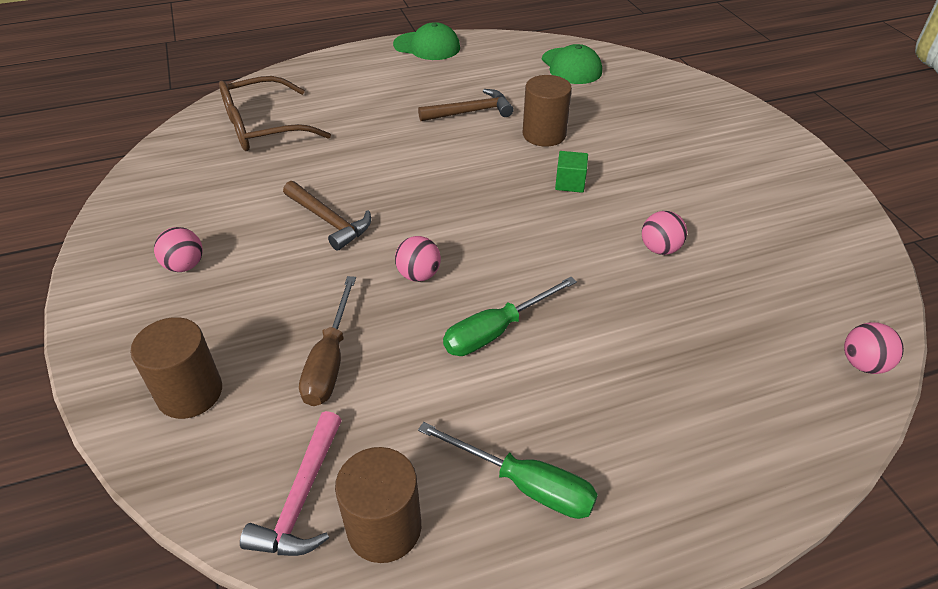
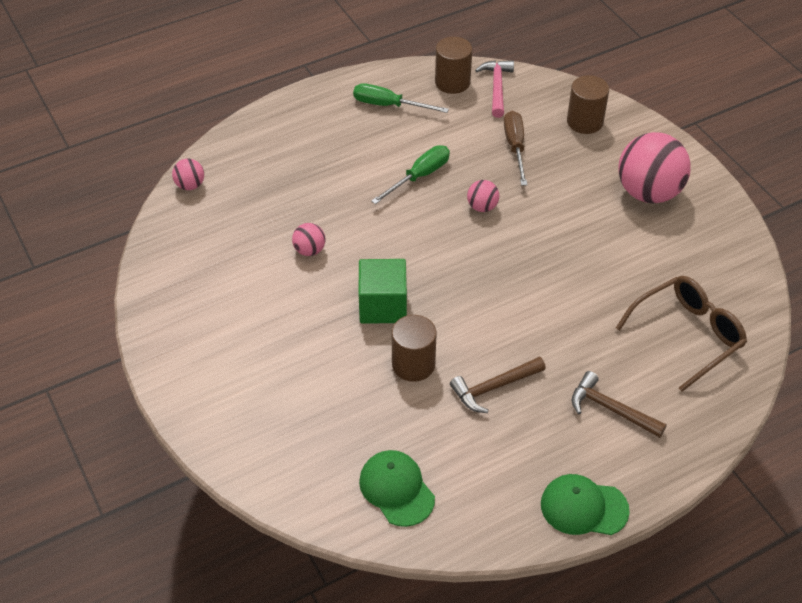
camera: 170 degrees right, 5 degrees up
(185, 266) = (648, 192): pink ball -> pink ball, size x2.19
(329, 221) = (567, 241): brown hammer -> brown hammer (610, 409)
(570, 183) = (383, 306): green cube -> green cube, size x1.85

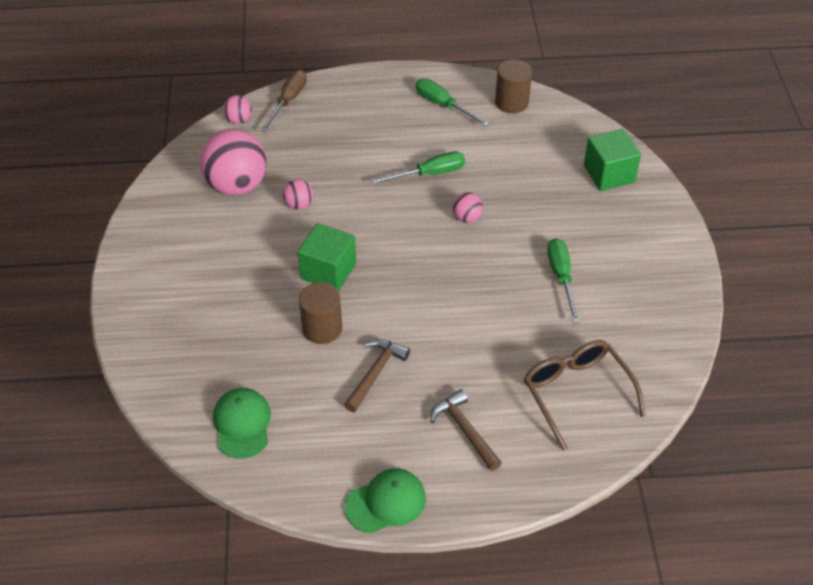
camera: 25 degrees right, 0 degrees up
(493, 388) = (376, 373): brown hammer -> brown hammer turned 120 degrees clockwise
(497, 87) = (548, 119): pink hammer -> none
(515, 147) = (530, 176): brown screwdriver -> brown screwdriver (288, 101)
(583, 507) = (386, 502): green cap -> green cap turned 120 degrees clockwise
(585, 122) = (609, 174): brown cylinder -> green cube
(604, 233) = (561, 277): none -> green screwdriver
(648, 192) = (626, 255): pink ball -> pink ball (237, 185)
(687, 335) = (577, 393): brown glasses -> brown glasses turned 105 degrees counterclockwise

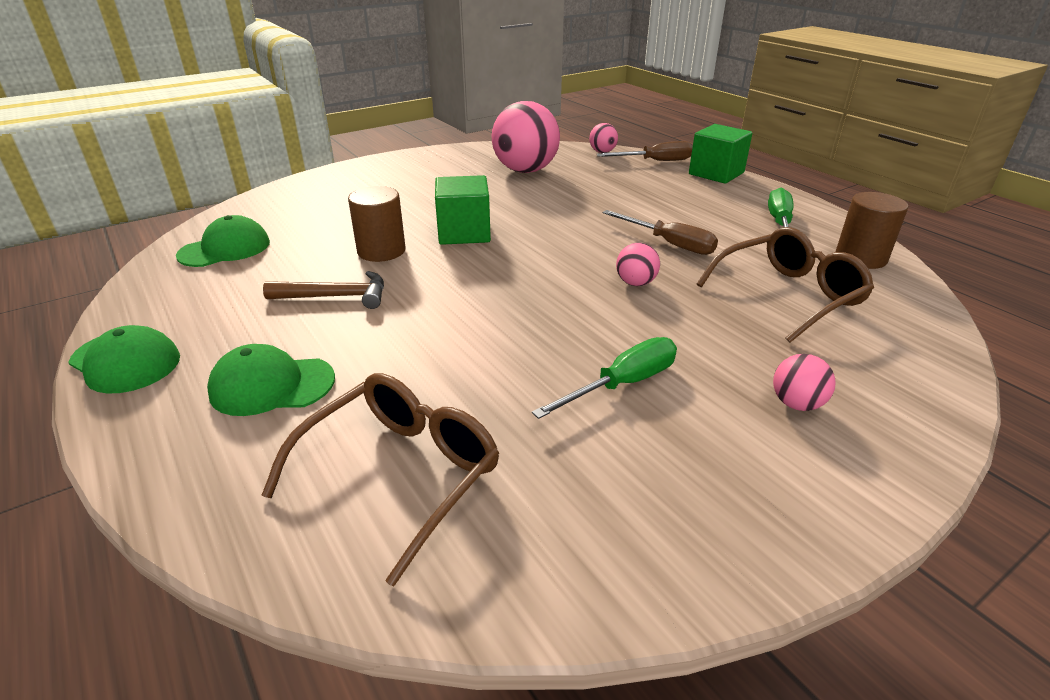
camera: 60 degrees right, 15 degrees down
(299, 204) = (535, 198): pink ball -> pink ball (796, 404)
(429, 174) = (669, 244): green screwdriver -> brown screwdriver
(464, 430) = (272, 385): brown hammer -> green cap
(527, 161) = (788, 295): none -> brown glasses
(609, 174) = (877, 366): green cube -> green cube (716, 173)

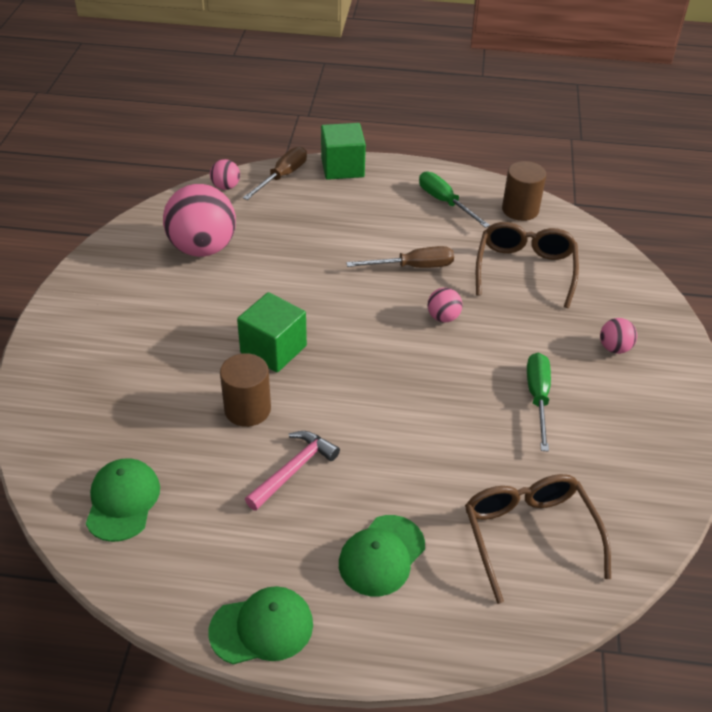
camera: 50 degrees left, 10 degrees up
(336, 296) = (294, 469): brown hammer -> pink hammer

